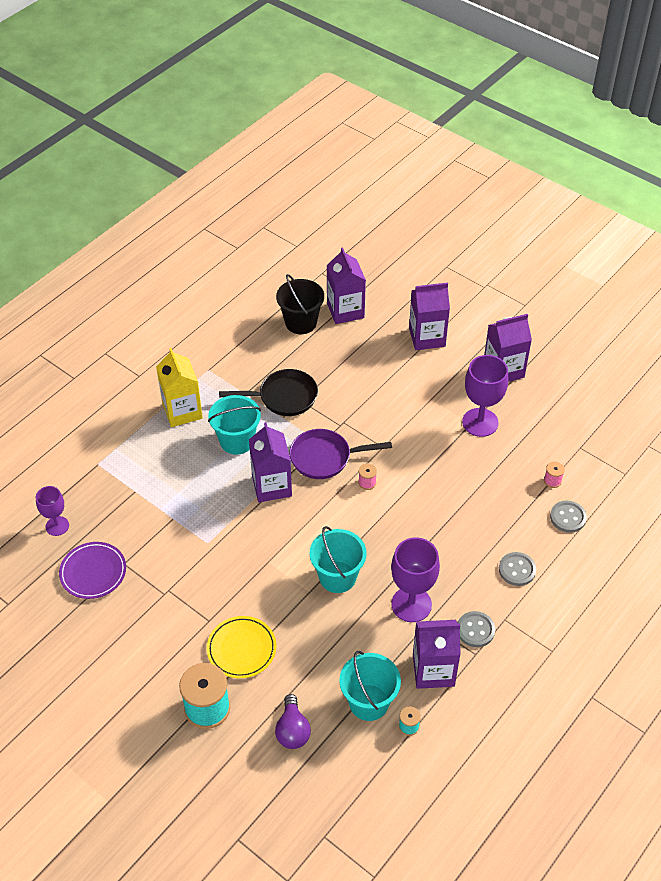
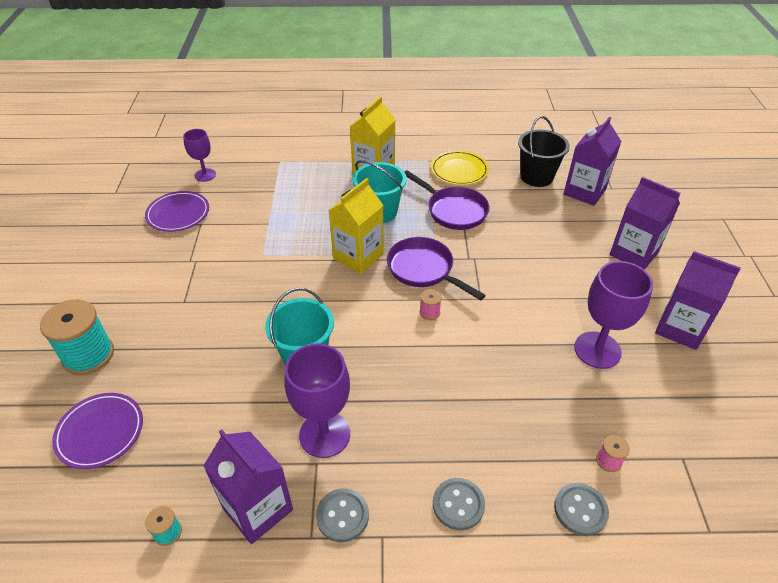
camera: 50 degrees right, 5 degrees down
(241, 649) = (169, 340): yellow plate -> yellow plate (459, 171)
(271, 486) = (358, 256): purple carton -> yellow carton
(283, 397) = (453, 210): black pan -> purple pan
(292, 730) = (100, 432): purple light bulb -> purple plate
(368, 702) = (175, 475): turquoise bucket -> none

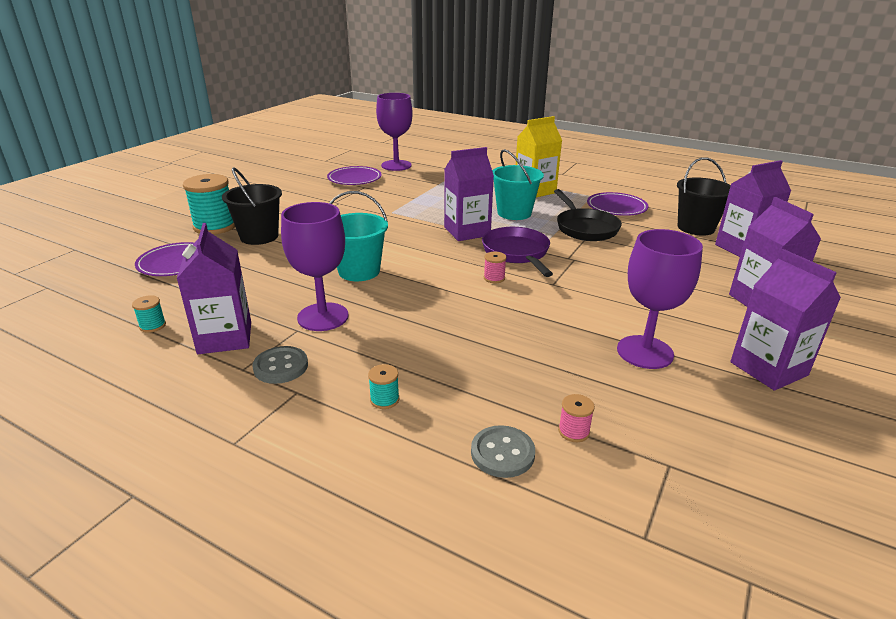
camera: 30 degrees right, 15 degrees down
(156, 350) = (259, 236): none -> black bucket
(205, 175) = (396, 165): purple goblet -> purple goblet, size x1.65
(358, 256) = (467, 231): yellow carton -> purple carton
(453, 210) = (584, 228): purple pan -> black pan
(458, 504) = (384, 399): grey button -> turquoise spool
(459, 171) = (616, 207): yellow plate -> purple plate

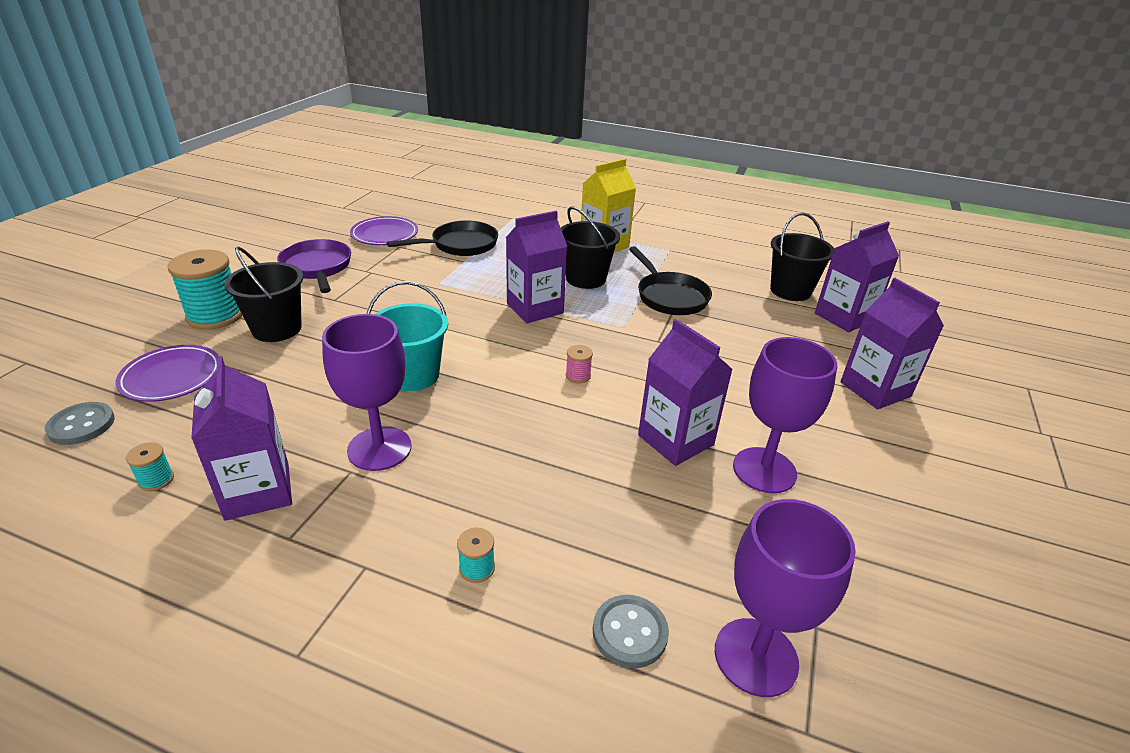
camera: 10 degrees left, 5 degrees up
(281, 367) = (338, 530): grey button -> grey button (81, 425)
(396, 165) = (433, 213): purple goblet -> purple goblet (756, 656)
(413, 187) = (460, 245): none -> black pan
(514, 213) = (585, 279): turquoise bucket -> black bucket
(517, 253) = (599, 337): purple pan -> purple pan (317, 268)
(573, 431) = (705, 591): pink spool -> none
(616, 207) = (700, 266): purple plate -> none
(768, 369) = (897, 482): purple carton -> purple carton (675, 440)

